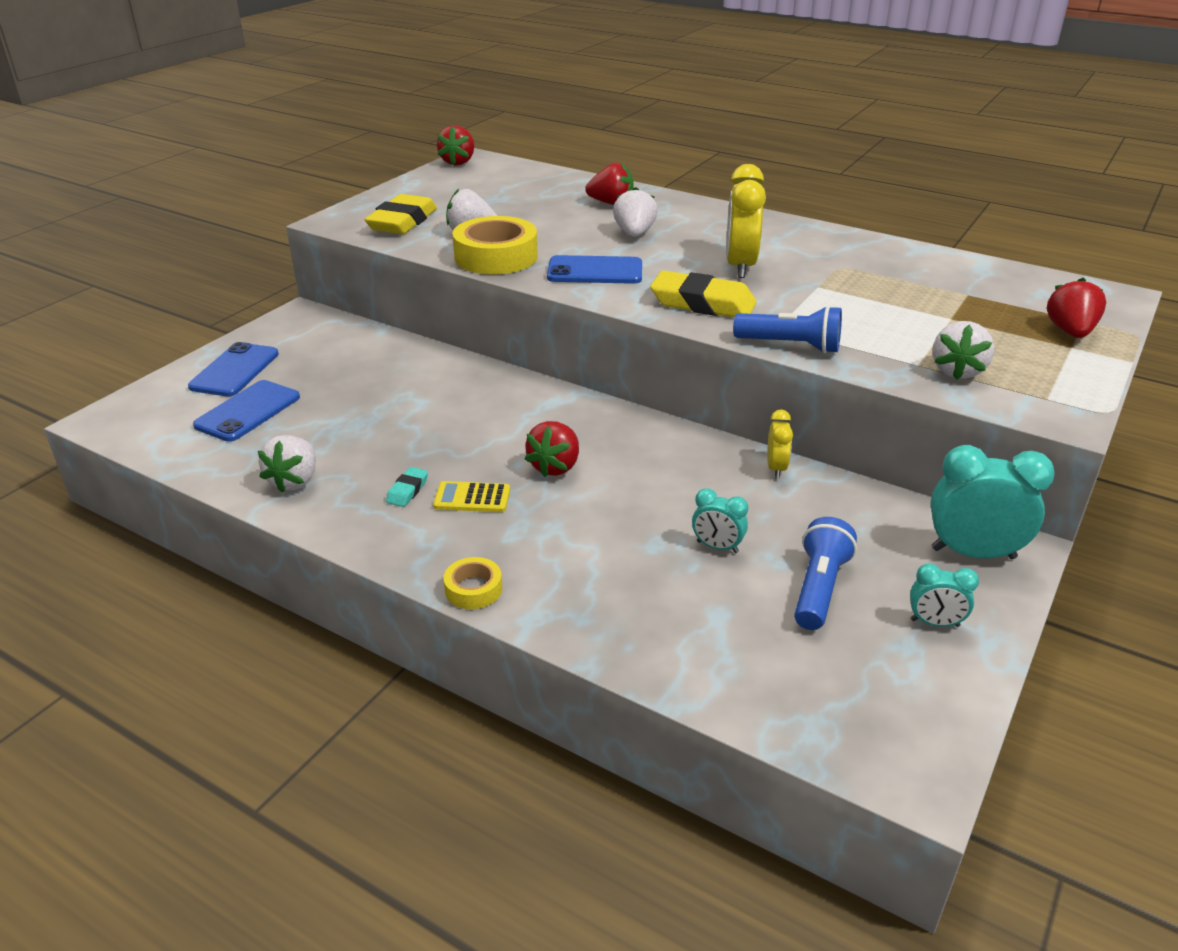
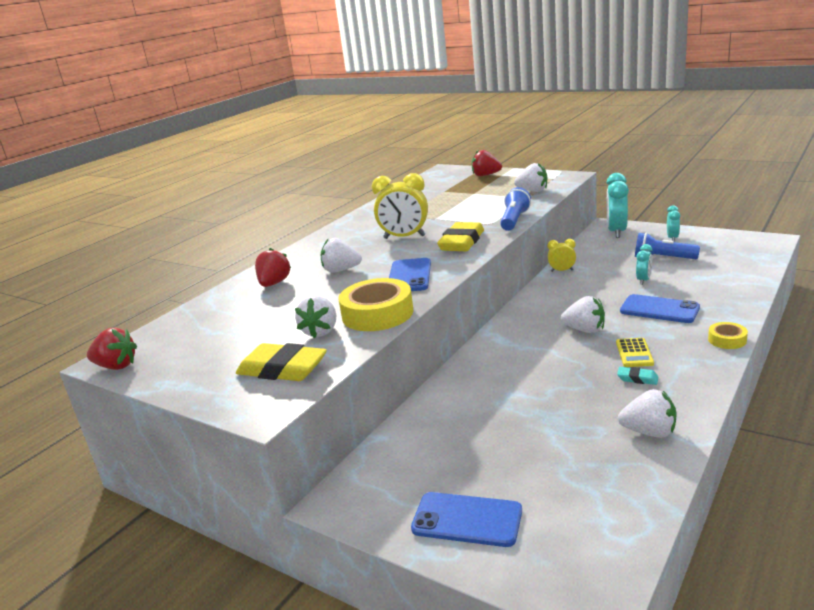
camera: 85 degrees left, 10 degrees down
(248, 411) = (548, 487): blue phone -> blue phone (659, 309)
(555, 466) = (585, 330): red strawberry -> white strawberry

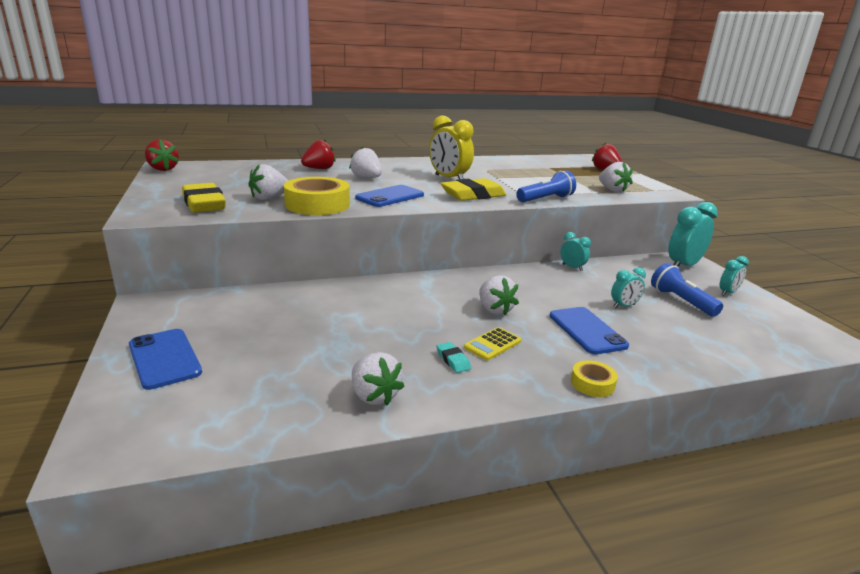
camera: 35 degrees right, 0 degrees up
(562, 270) = (572, 267): yellow clock -> turquoise clock

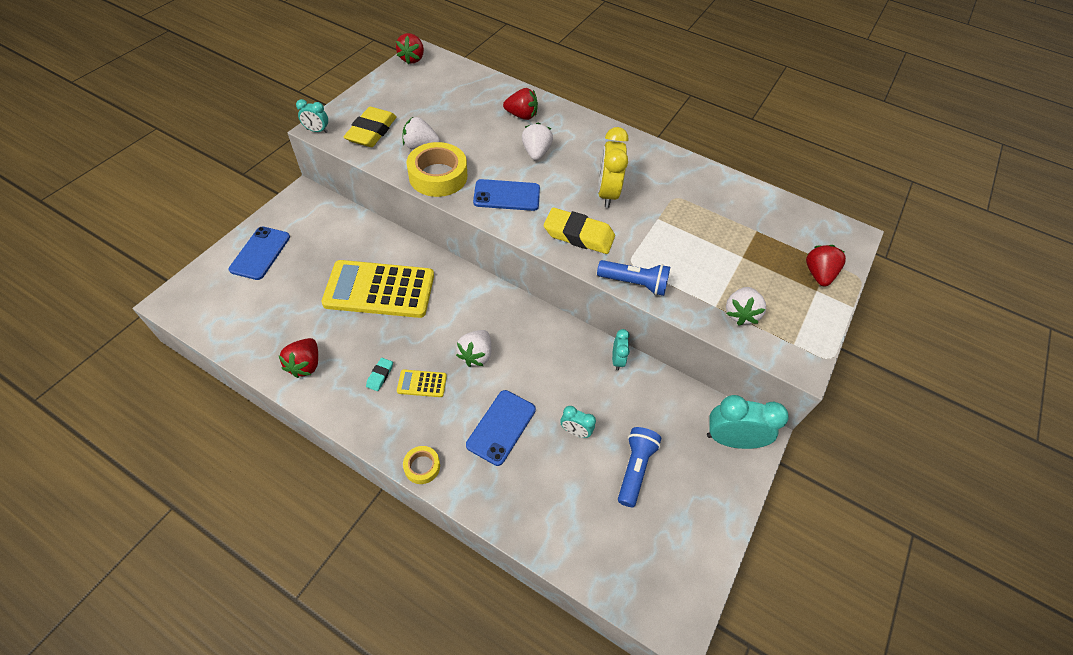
camera: 45 degrees right, 30 degrees up
(347, 318) = (379, 290): none -> yellow calculator
(374, 396) = (305, 365): white strawberry -> red strawberry
(728, 293) = (701, 499): turquoise clock -> turquoise clock (317, 131)

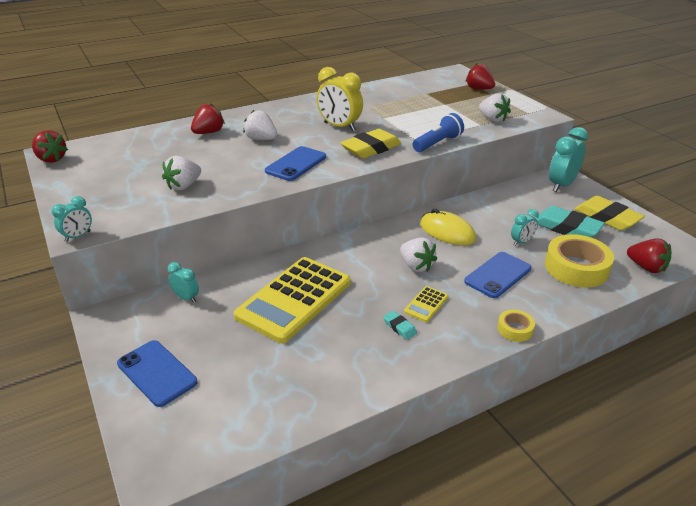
camera: 55 degrees left, 20 degrees down
(305, 365) = (349, 375): red strawberry -> red strawberry (646, 267)
(371, 131) = (126, 205): yellow eraser -> yellow eraser (607, 217)
(438, 176) = (234, 187): yellow tape -> yellow tape (576, 268)
(501, 427) = (498, 275): blue phone -> blue phone turned 75 degrees clockwise
(550, 359) = (447, 232): none -> yellow mouse
(617, 360) = (468, 204): turquoise clock -> turquoise clock (186, 298)
(635, 468) = (566, 228): blue flashlight -> turquoise eraser

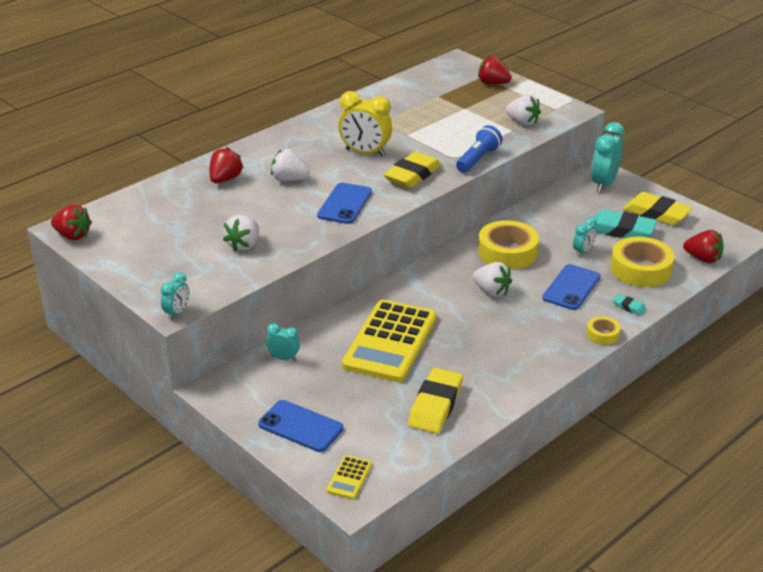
camera: 15 degrees left, 0 degrees up
(304, 377) = (435, 405): none -> yellow eraser
(399, 327) = (500, 350): turquoise eraser -> turquoise eraser (629, 307)
(426, 304) = (516, 326): yellow calculator -> yellow calculator (349, 478)
(447, 232) = (507, 252): yellow mouse -> yellow tape

